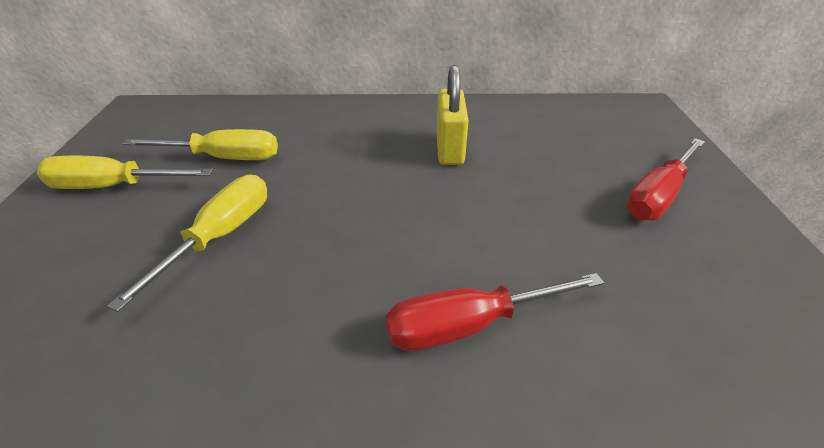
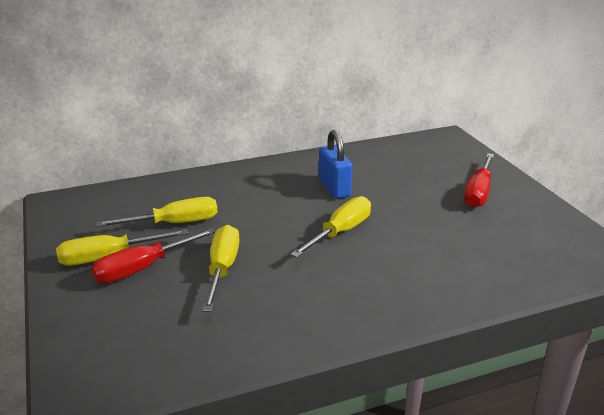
camera: 20 degrees left, 10 degrees down
(415, 216) = (340, 232): none -> yellow screwdriver
(449, 149) = (334, 188): yellow padlock -> blue padlock
(469, 325) = (409, 277): red screwdriver -> red screwdriver (142, 268)

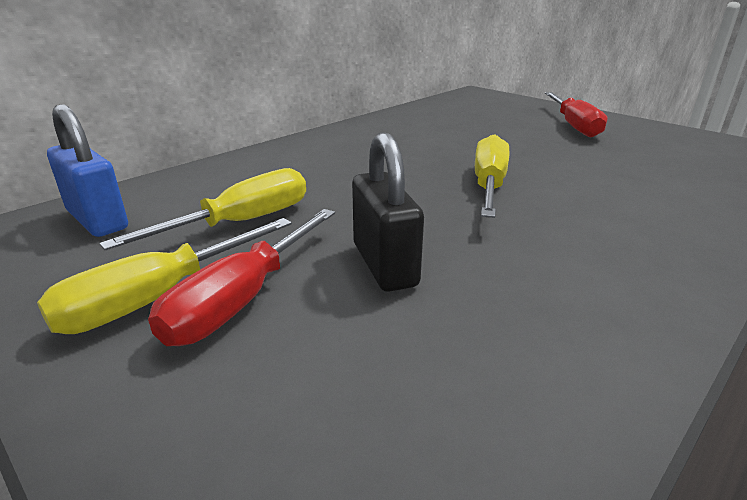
camera: 25 degrees left, 0 degrees up
(222, 269) = (384, 264): yellow screwdriver -> black padlock
(334, 188) = (420, 146): blue padlock -> blue padlock (97, 220)

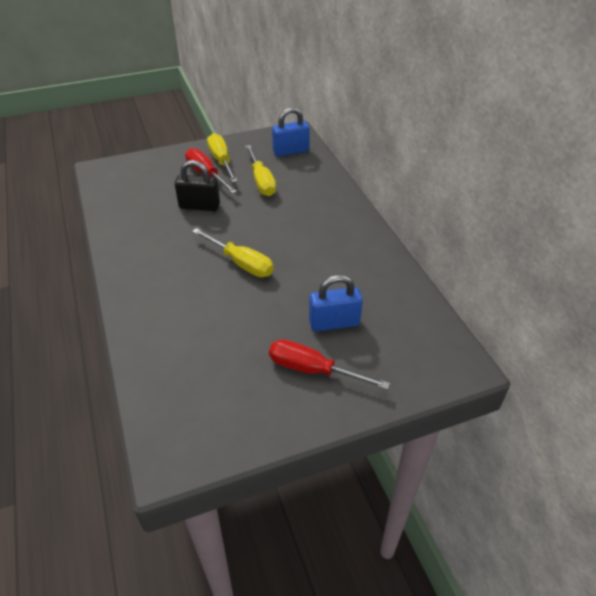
camera: 115 degrees right, 15 degrees up
(504, 127) = (334, 323): none -> blue padlock

